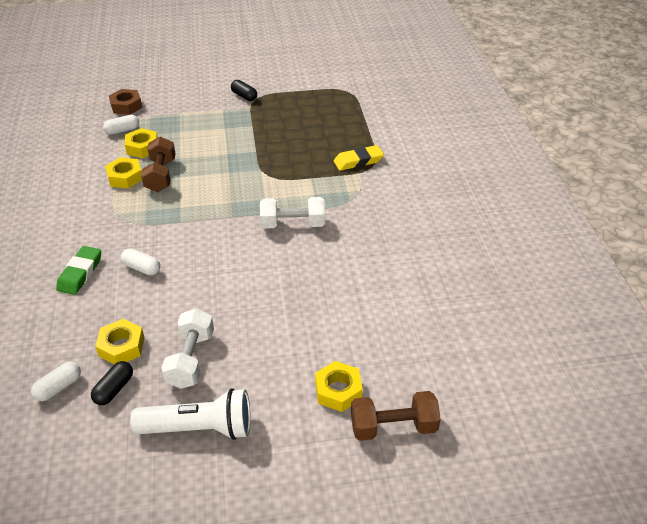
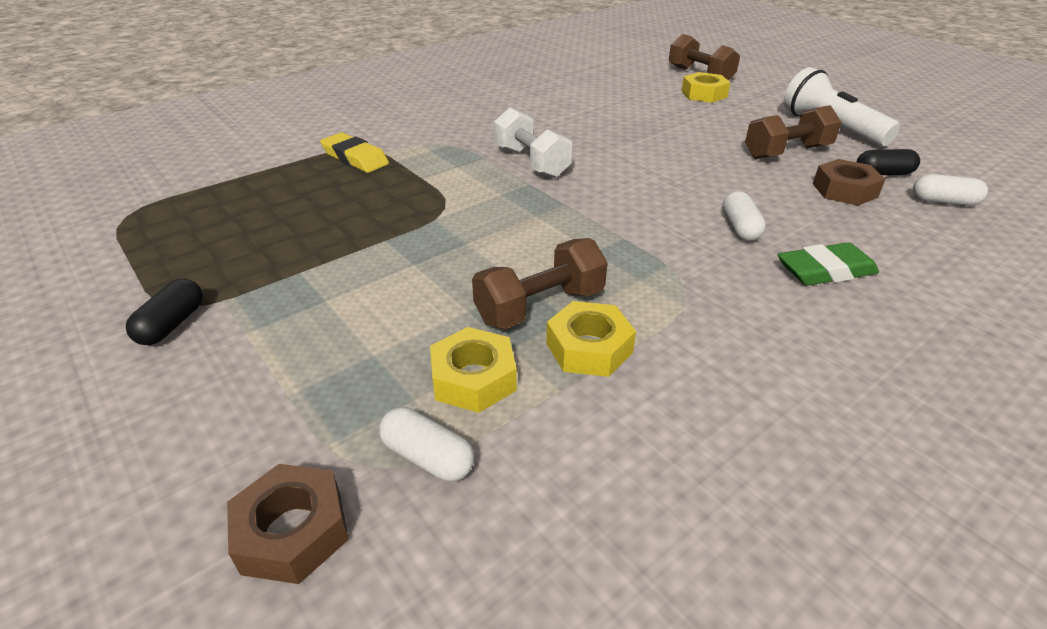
camera: 120 degrees left, 5 degrees down
(121, 346) = (844, 190): yellow nut -> brown nut
(191, 359) = (787, 152): white dumbbell -> brown dumbbell

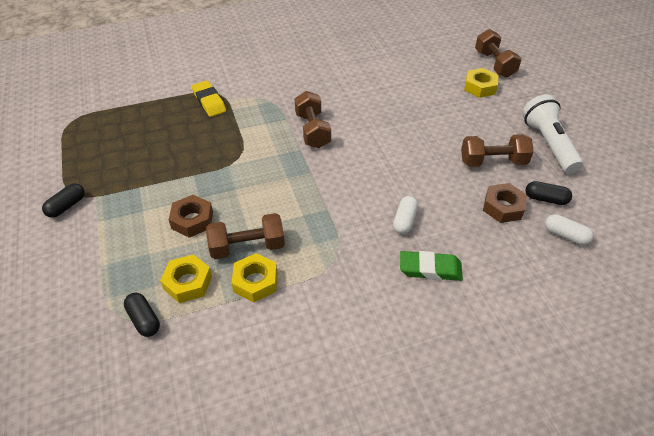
camera: 20 degrees right, 10 degrees up
(292, 531) = (73, 337): brown nut -> brown nut (192, 220)
(428, 457) = (144, 319): white capsule -> black capsule
(531, 162) = (312, 130): white dumbbell -> brown dumbbell

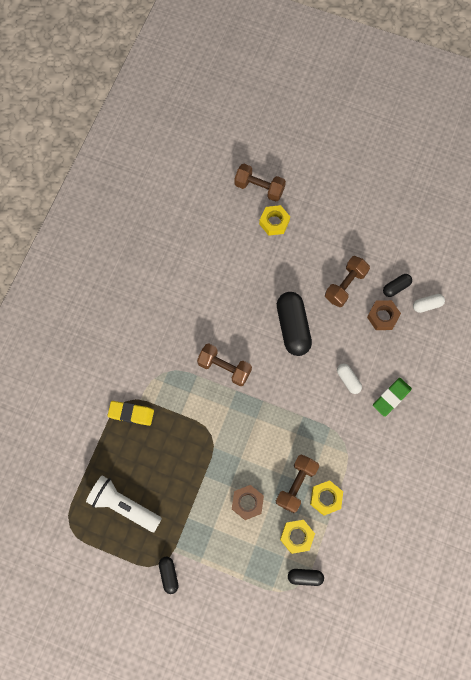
camera: 50 degrees left, 25 degrees up
(405, 151) = (293, 327): none -> black capsule
(548, 144) = (358, 238): white flashlight -> white flashlight (124, 505)

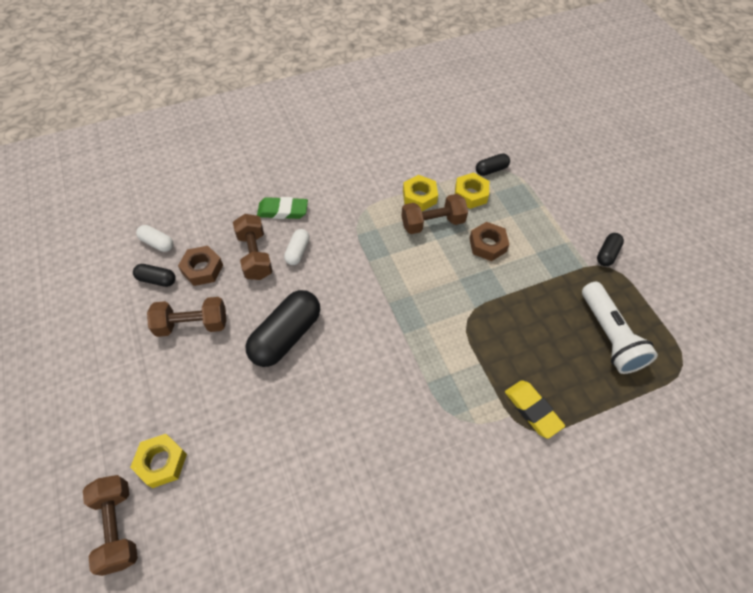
camera: 135 degrees left, 15 degrees down
(224, 367) = (392, 363): brown dumbbell -> brown dumbbell (255, 255)
(305, 577) = (491, 170): black capsule -> black capsule turned 75 degrees counterclockwise

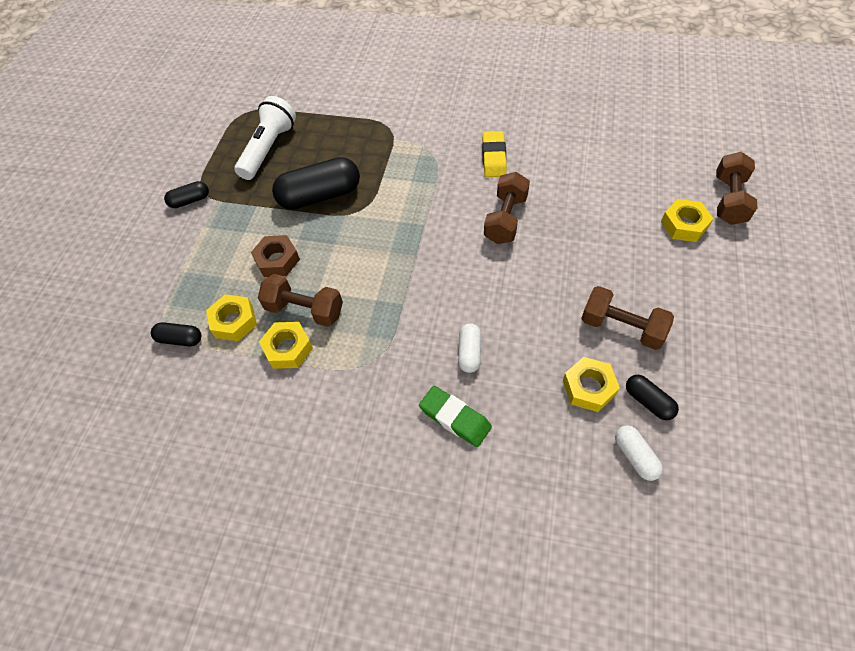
camera: 140 degrees left, 0 degrees up
(202, 269) = (589, 387): brown nut -> yellow nut
(255, 255) = (520, 373): brown dumbbell -> brown dumbbell (505, 219)
(286, 336) = (531, 271): black capsule -> black capsule (320, 196)
(297, 252) = (469, 352): white capsule -> white capsule turned 45 degrees counterclockwise
(532, 410) = (375, 135): yellow eraser -> yellow eraser (494, 157)

